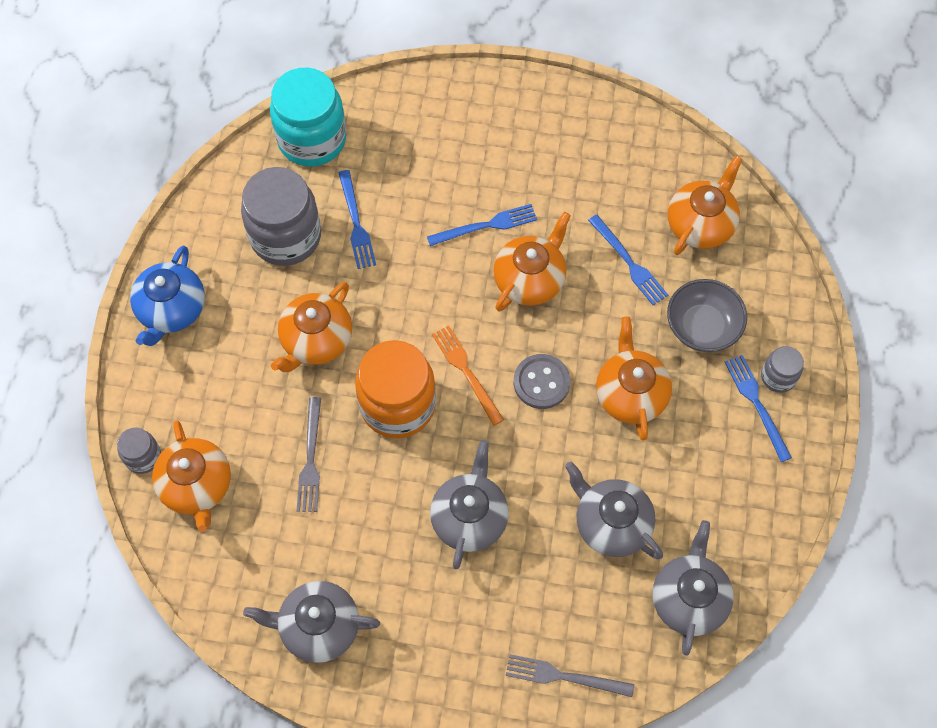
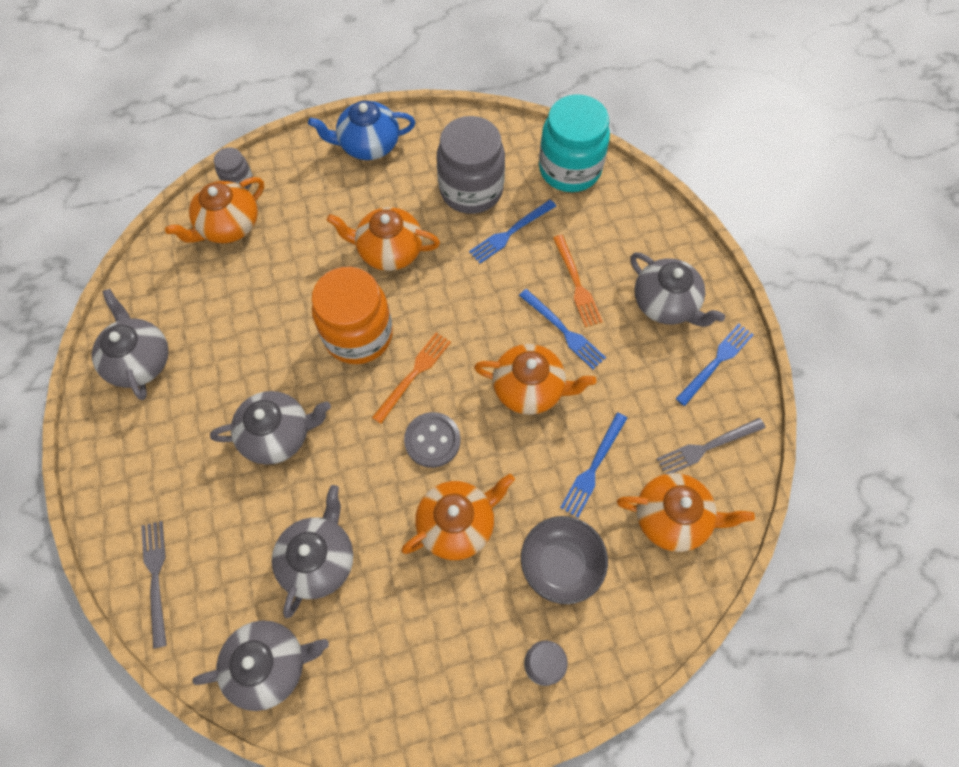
camera: 65 degrees right, 0 degrees up
(310, 459) = (282, 292): grey fork -> grey fork (707, 447)
(443, 192) = (576, 283): none -> orange fork
(502, 131) = (666, 303): none -> grey teapot
(757, 404) = (503, 653): blue fork -> blue fork (716, 362)

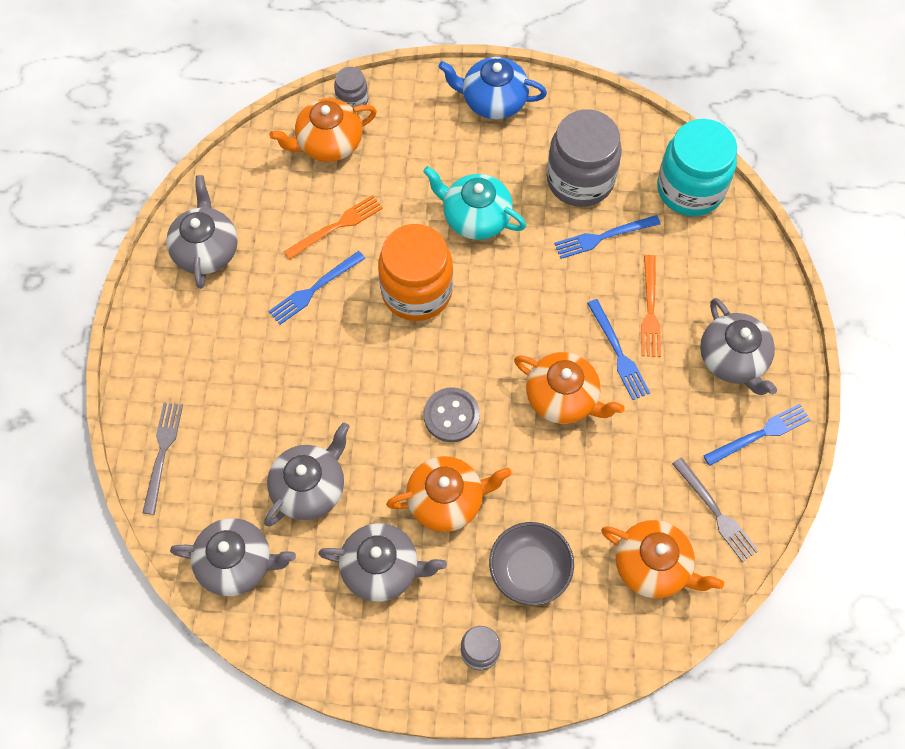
camera: 20 degrees right, 0 degrees up
(278, 435) = (310, 362): grey teapot -> grey teapot (382, 568)
(389, 251) = (475, 217): orange teapot -> turquoise teapot
(414, 374) = (456, 347): orange fork -> orange fork (337, 226)
(593, 467) = (595, 493): blue fork -> blue fork (314, 289)
(707, 447) = (715, 512): grey fork -> grey fork turned 120 degrees counterclockwise

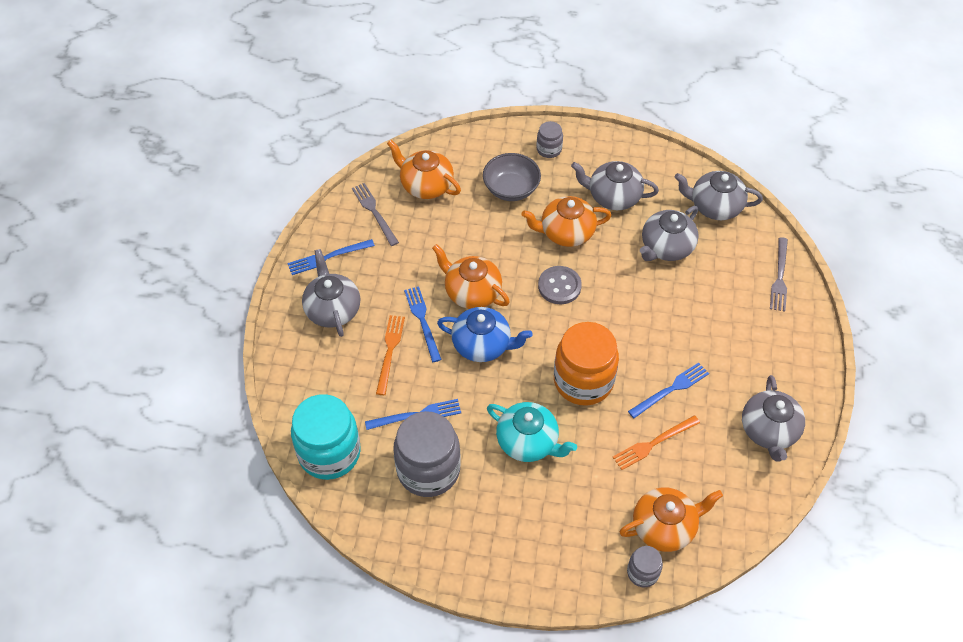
camera: 175 degrees left, 10 degrees down
(493, 101) = (501, 560): blue teapot -> blue teapot (482, 345)

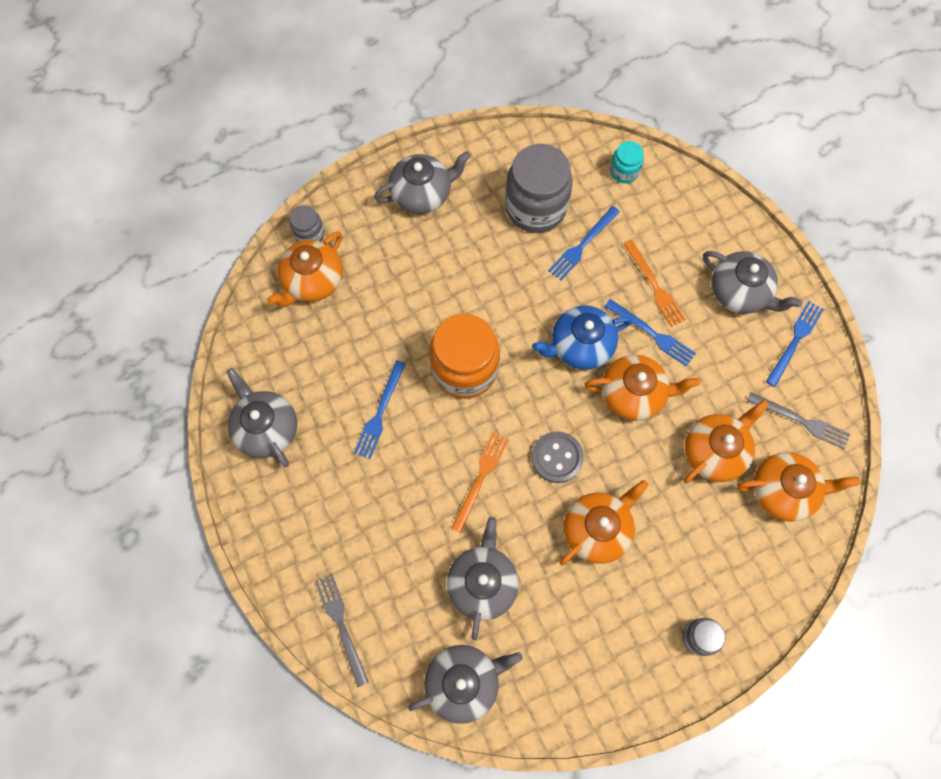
camera: 145 degrees right, 15 degrees up
(329, 453) = (624, 171): turquoise jar -> turquoise jar, size x0.48
(448, 229) = (714, 451): none -> orange teapot
(511, 189) = (695, 549): grey bowl -> none
(528, 442) = (473, 281): turquoise teapot -> none
(613, 196) = (582, 616): grey teapot -> grey teapot (422, 194)
(653, 443) = (364, 349): orange fork -> orange fork (480, 478)

